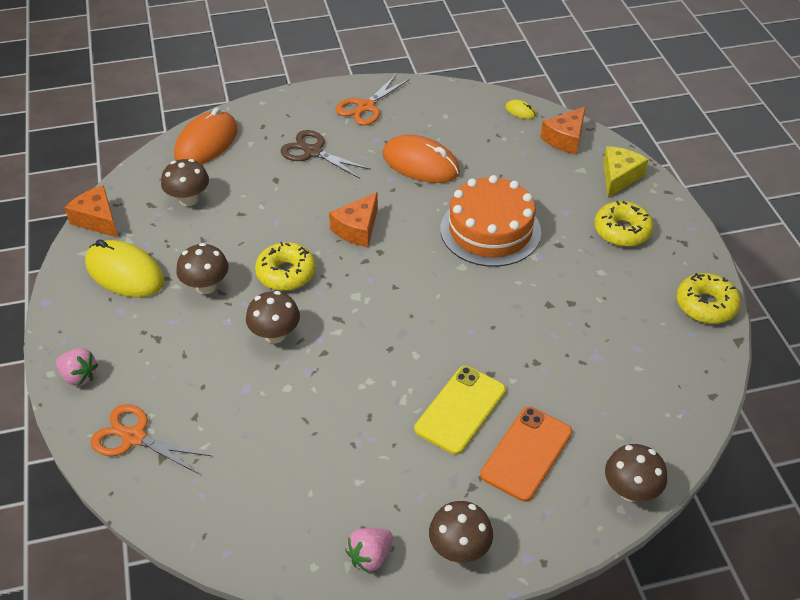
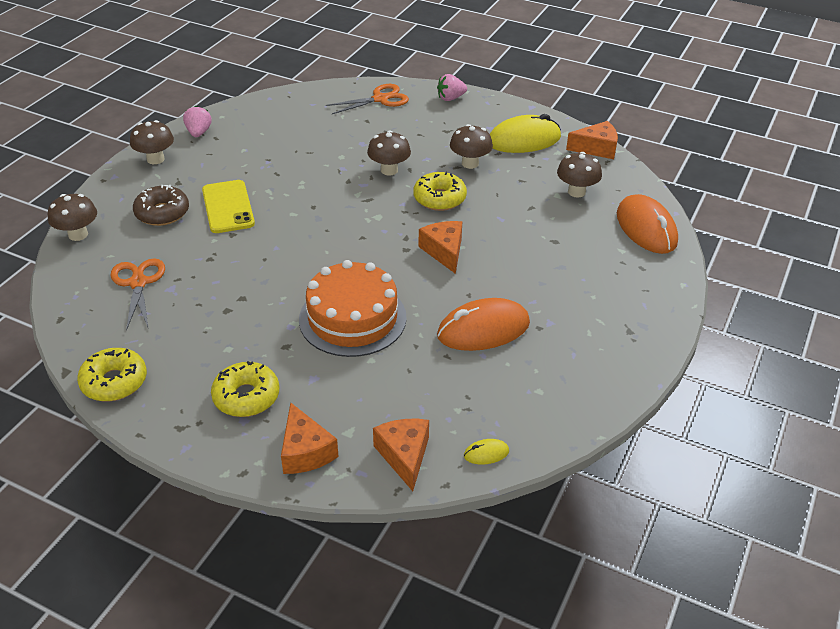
camera: 130 degrees right, 5 degrees down
(313, 152) = (571, 277): brown scissors -> none
(366, 107) = (610, 344): orange scissors -> orange scissors (138, 283)
(526, 453) = (162, 213): orange phone -> brown donut
(619, 177) = (305, 451): yellow cheese -> orange cheese

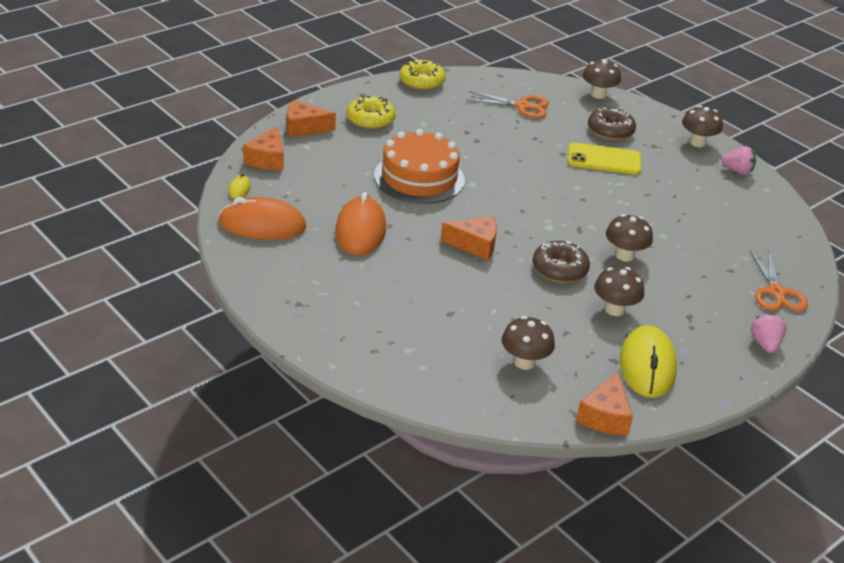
camera: 110 degrees right, 5 degrees down
(404, 456) = (267, 159): orange cheese -> orange cheese turned 90 degrees clockwise
(439, 198) = (559, 269): yellow donut -> brown donut
(646, 228) = (432, 383): orange mouse -> orange mouse (262, 225)

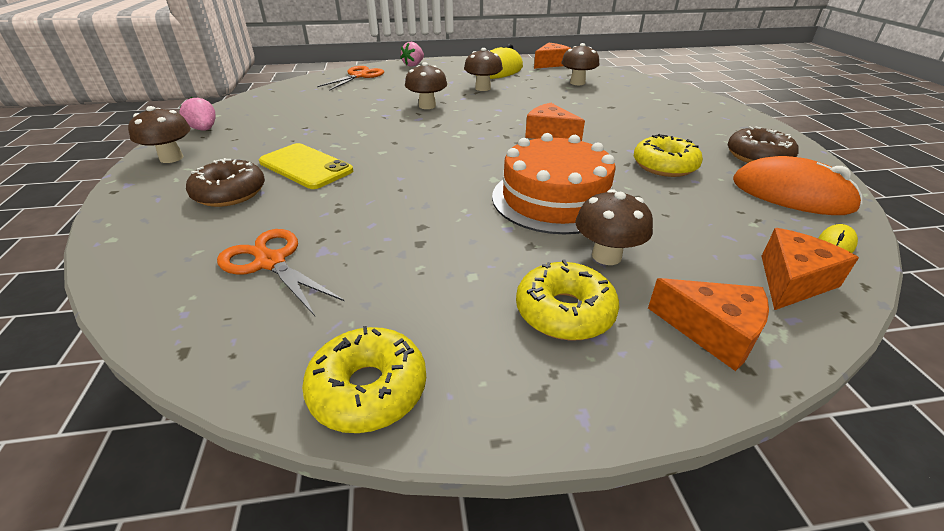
camera: 145 degrees left, 0 degrees up
(360, 230) = (664, 166): orange mouse -> yellow donut
(559, 269) = (493, 109): brown donut -> brown donut (758, 157)
(598, 95) = (123, 248): brown mushroom -> brown mushroom (606, 256)

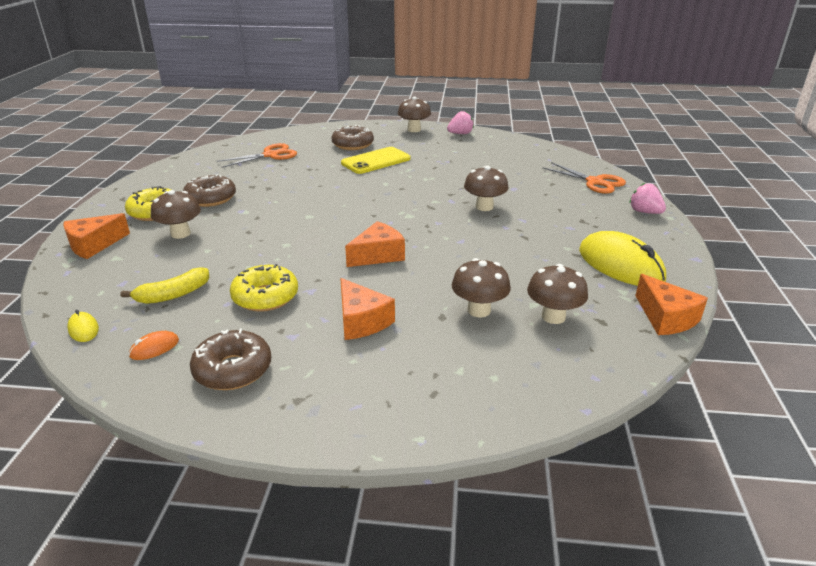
camera: 105 degrees right, 5 degrees down
(368, 389) = (166, 171): yellow donut -> none
(483, 88) = (538, 242): brown mushroom -> brown mushroom (479, 310)
(483, 268) = (211, 198): none -> brown donut
(554, 199) = (259, 232): orange cake -> none
(721, 212) = (173, 295): none -> yellow banana
(791, 194) = (154, 348): orange mouse -> orange mouse, size x0.42
(792, 281) = (85, 287): orange cheese -> orange cheese (361, 321)

